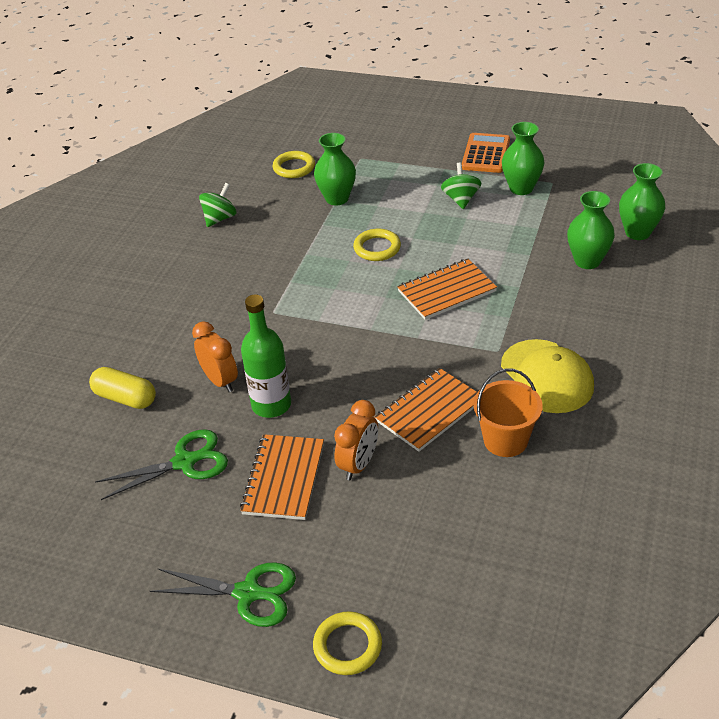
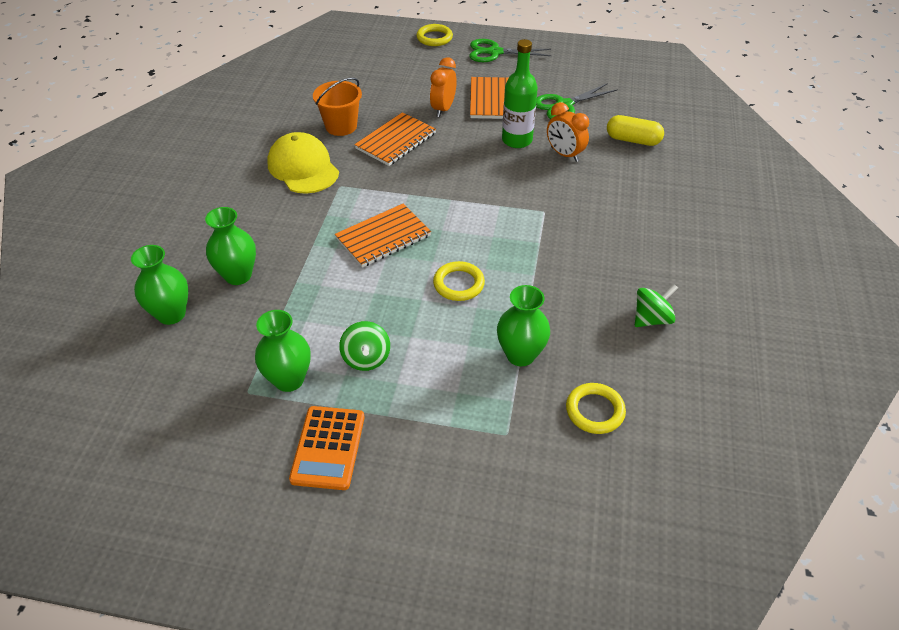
camera: 170 degrees right, 5 degrees up
(220, 218) = (651, 319): green spinning top -> green spinning top turned 150 degrees counterclockwise

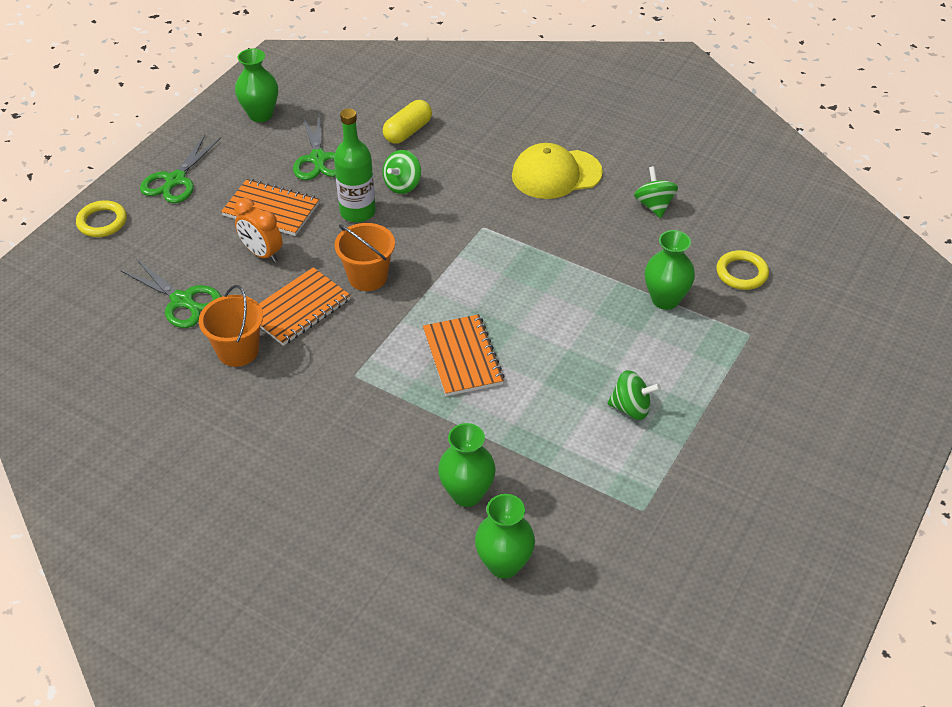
camera: 70 degrees left, 0 degrees up
(289, 380) = (638, 473): green vase -> green vase (260, 115)
(303, 168) = (301, 402): yellow cap -> yellow cap (556, 174)
(328, 448) = (730, 458): orange calculator -> none
(378, 90) = (182, 300): none -> green scissors
(396, 141) = (299, 308): orange notebook -> orange notebook turned 75 degrees clockwise
(447, 164) = (368, 277): none -> orange bucket
(458, 284) = (558, 316): yellow ring -> none
(564, 154) = (402, 185): orange clock -> green spinning top

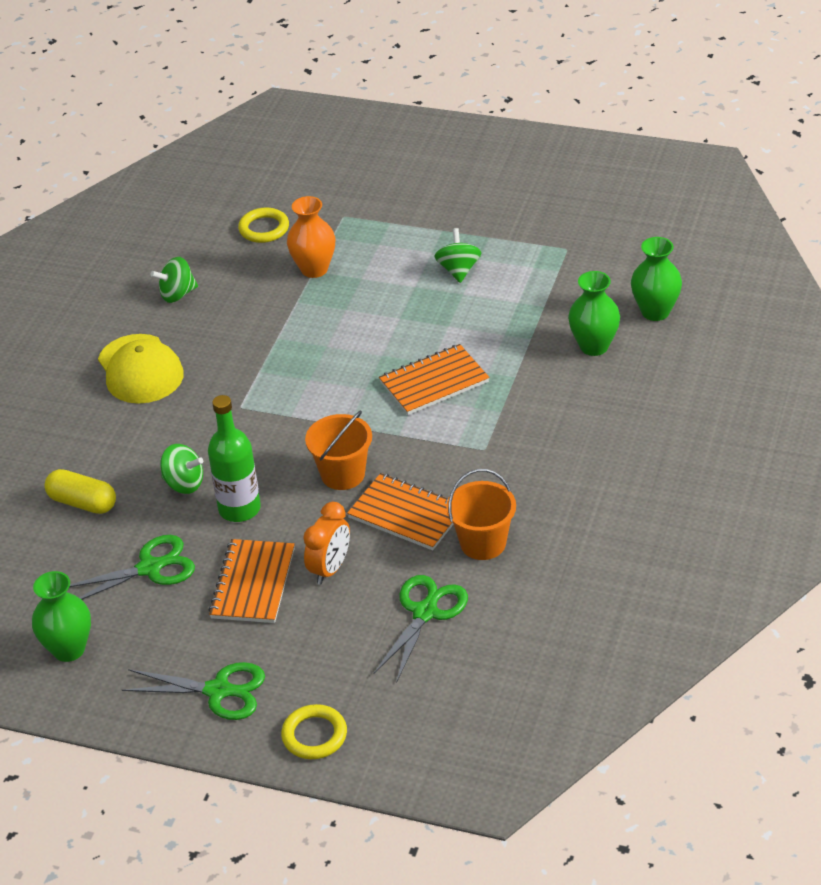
camera: 100 degrees left, 5 degrees down
(665, 299) = (314, 269): green vase -> orange vase

